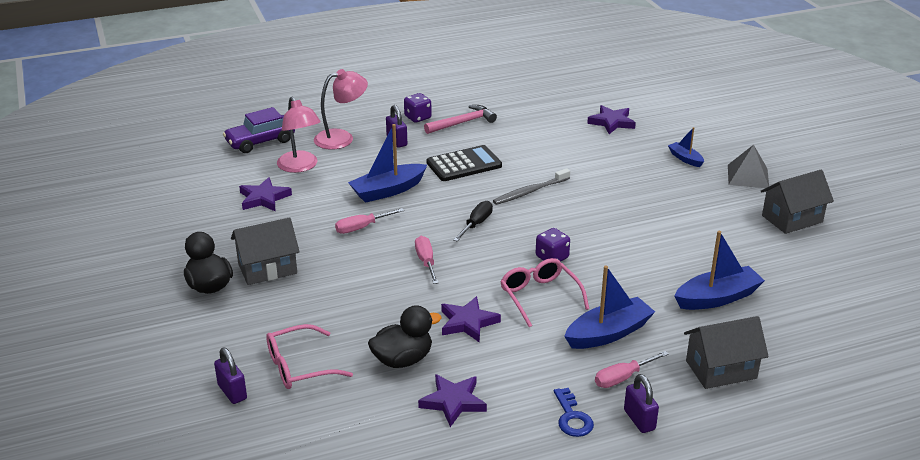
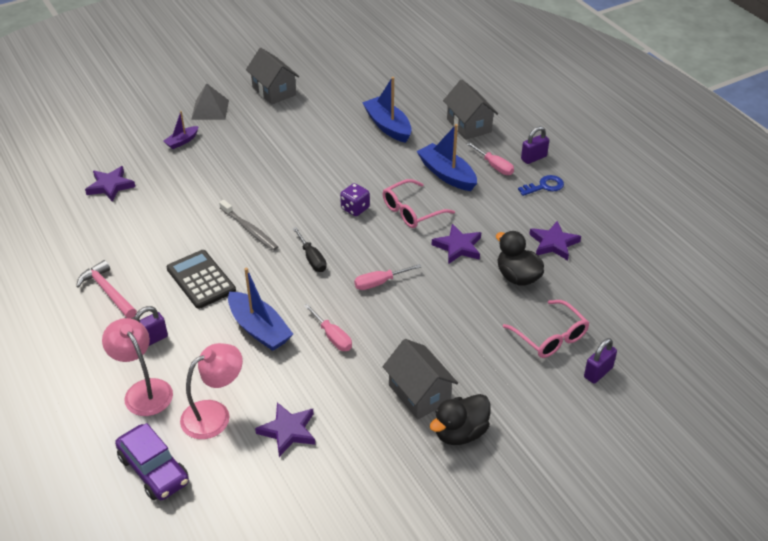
camera: 100 degrees left, 10 degrees up
(417, 117) = (93, 331): purple dice -> none
(476, 224) = (312, 258): black screwdriver -> black screwdriver turned 135 degrees counterclockwise
(685, 159) = (182, 141): blue boat -> purple boat

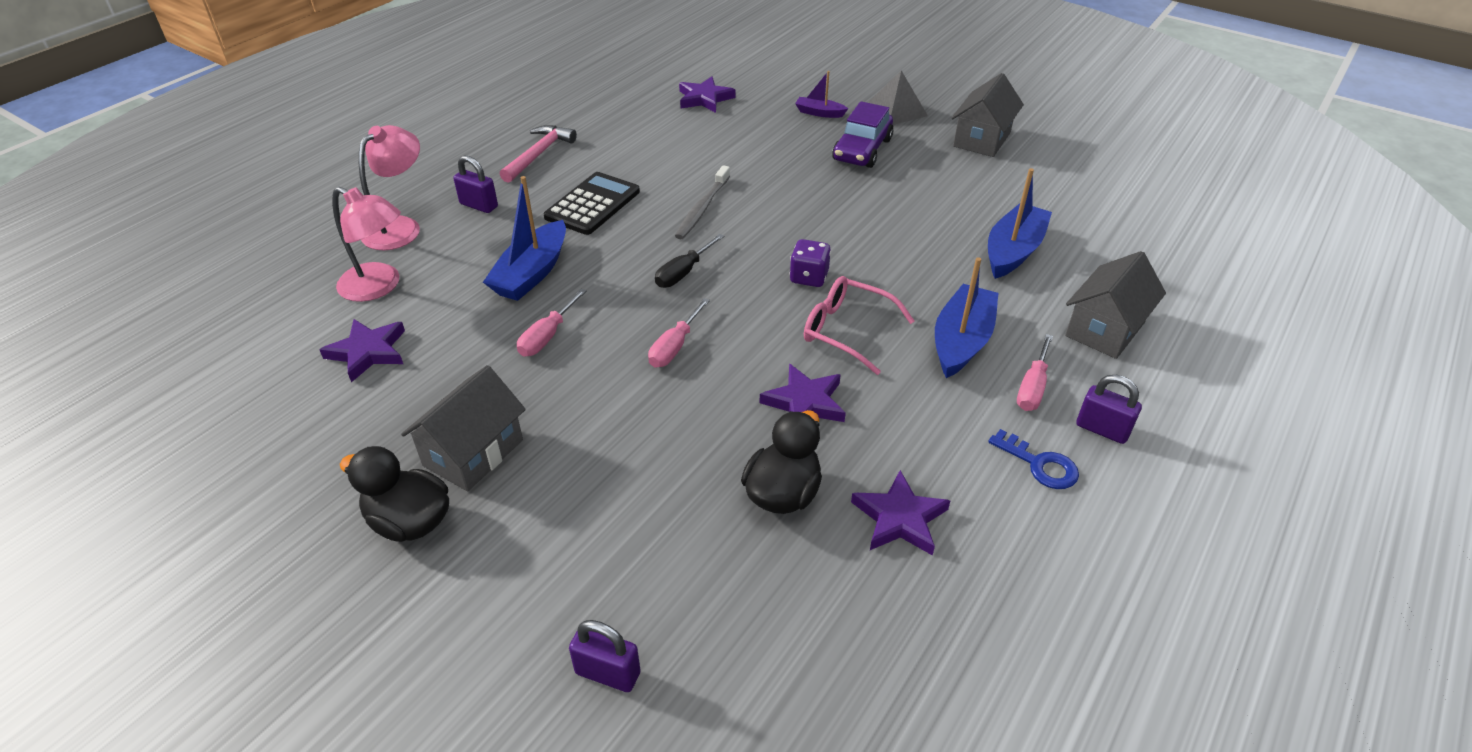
camera: 65 degrees right, 0 degrees up
(154, 470) = (285, 273): purple car -> purple car (862, 150)
(380, 283) = (675, 346): pink screwdriver -> pink screwdriver turned 105 degrees counterclockwise
(550, 337) = (663, 577): pink glasses -> none

